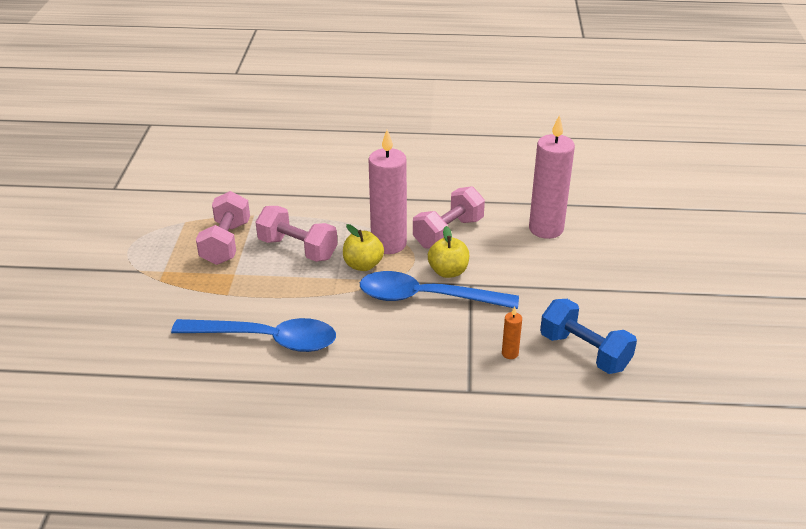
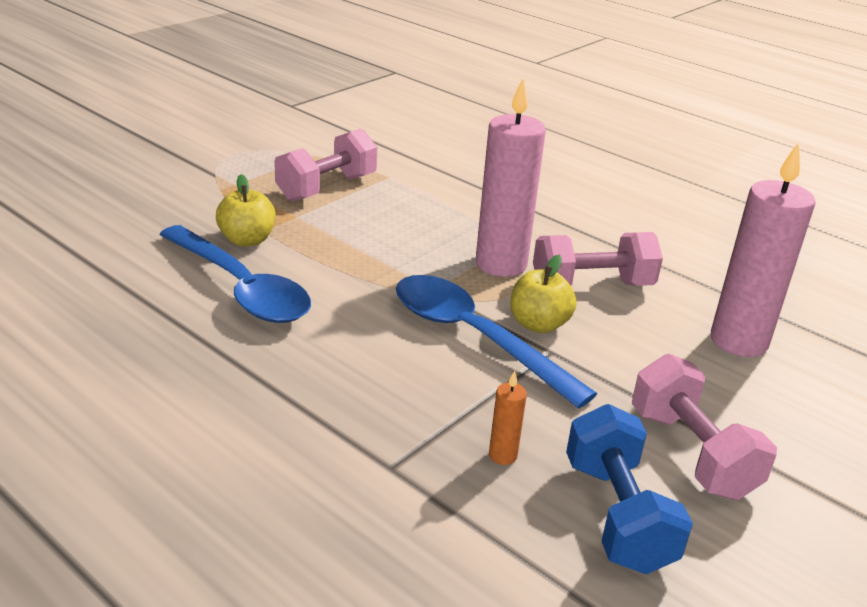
camera: 35 degrees right, 5 degrees down
(298, 249) = (392, 224): pink dumbbell -> pink dumbbell (692, 453)
(363, 265) = (443, 270): yellow apple -> yellow apple (247, 240)

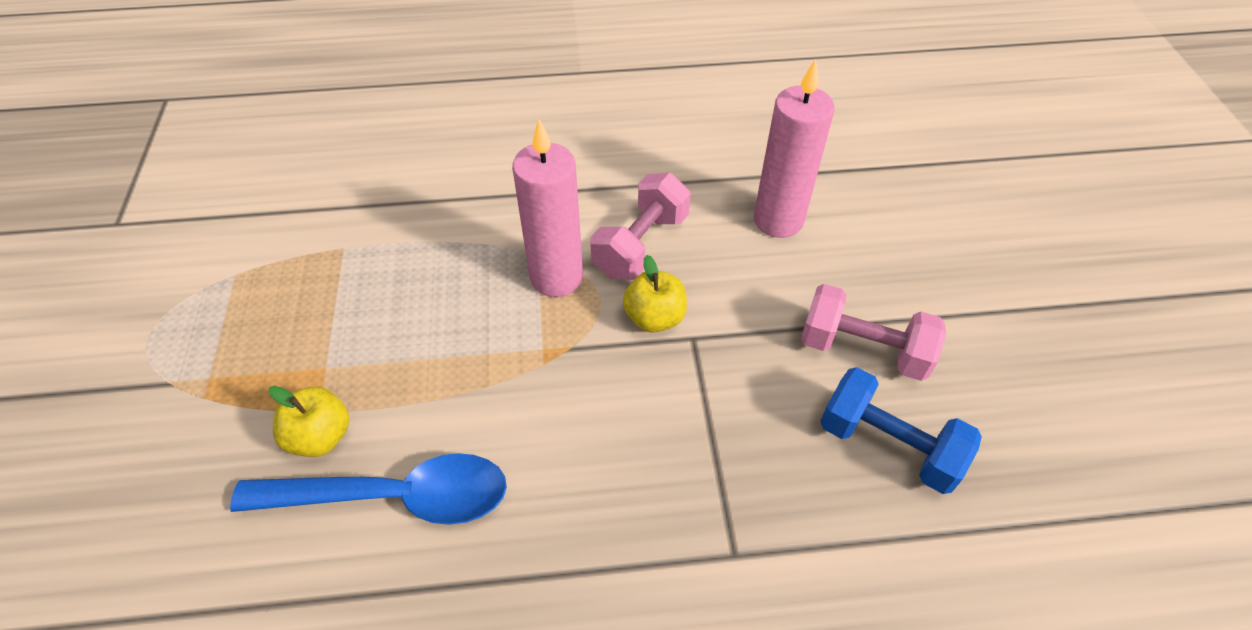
camera: 45 degrees left, 20 degrees up
(327, 188) = (305, 308): pink dumbbell -> none
(473, 337) = (631, 373): blue spoon -> none
(503, 455) = (779, 466): orange candle -> none

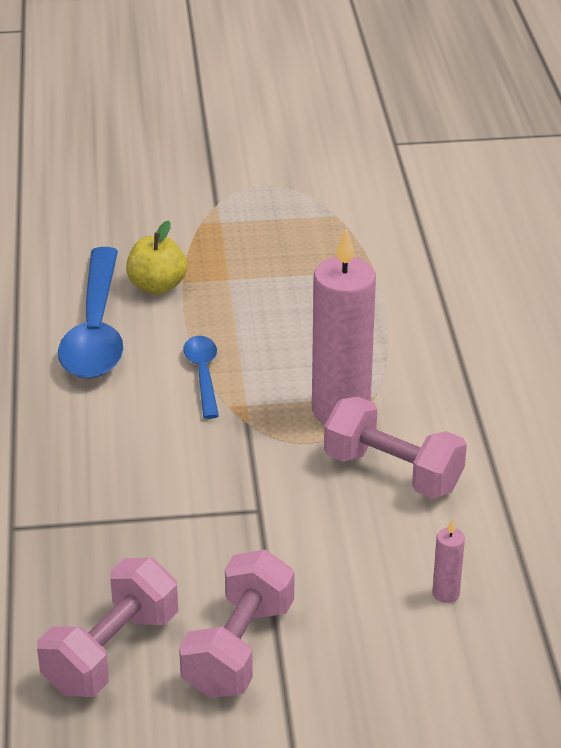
camera: 90 degrees right, 15 degrees down
(491, 386) = (203, 374): none -> blue spoon
(654, 318) = (285, 482): yellow apple -> none
(778, 220) = (446, 593): pink candle -> pink candle, size x0.41
(888, 445) = (111, 652): blue dumbbell -> pink dumbbell

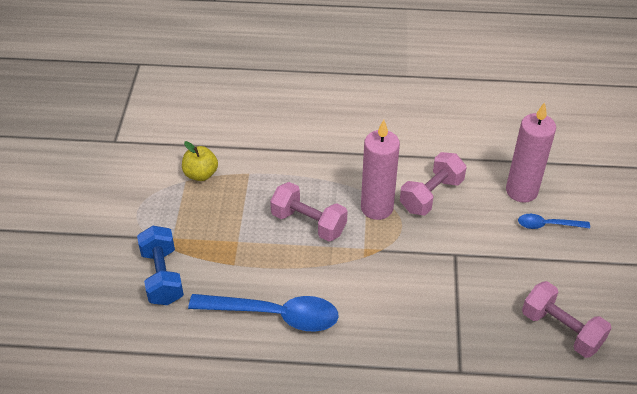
camera: 80 degrees left, 10 degrees up
(147, 225) = (162, 276): none -> blue dumbbell
(157, 286) = (235, 278): yellow apple -> yellow apple (201, 174)
(203, 374) = (332, 265): blue spoon -> blue spoon (547, 225)
(239, 649) = (558, 275): pink dumbbell -> pink dumbbell (308, 223)
(446, 593) = (521, 191): pink candle -> pink candle, size x2.41

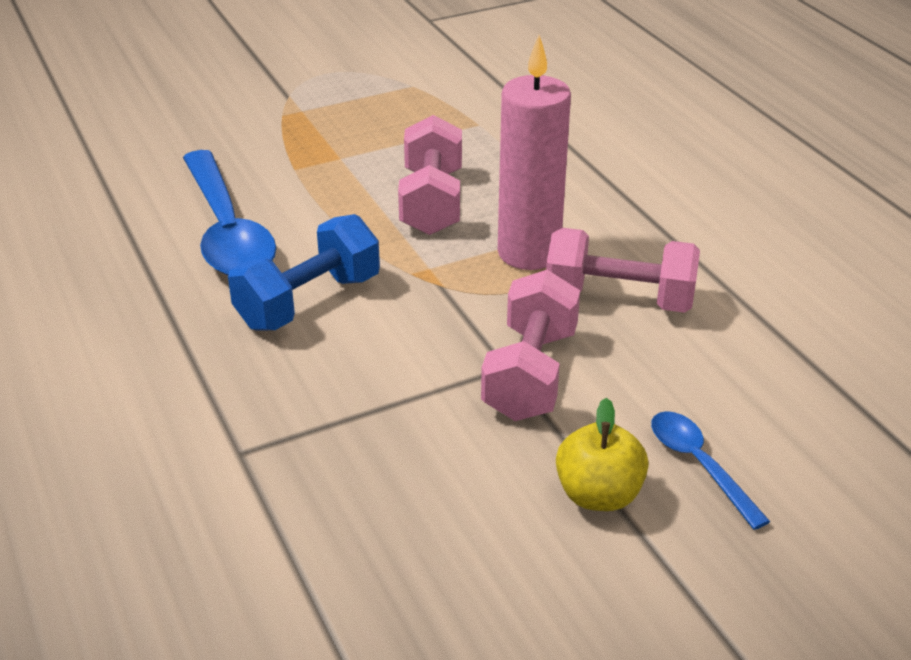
camera: 60 degrees right, 10 degrees down
(162, 276) = (228, 126): blue dumbbell -> blue dumbbell (308, 302)
(201, 174) = (436, 91): yellow apple -> yellow apple (598, 495)
(521, 191) = (752, 403): pink candle -> none
(561, 330) = (436, 563): pink dumbbell -> pink dumbbell (530, 374)

